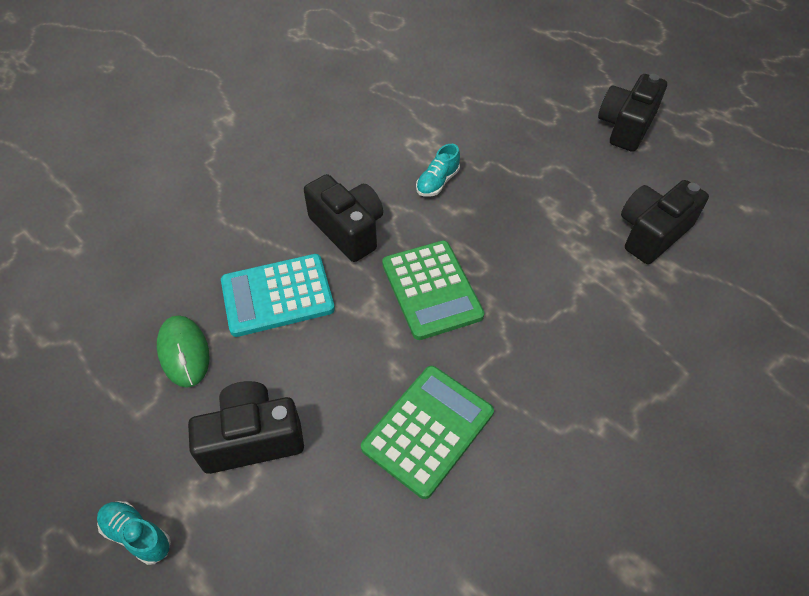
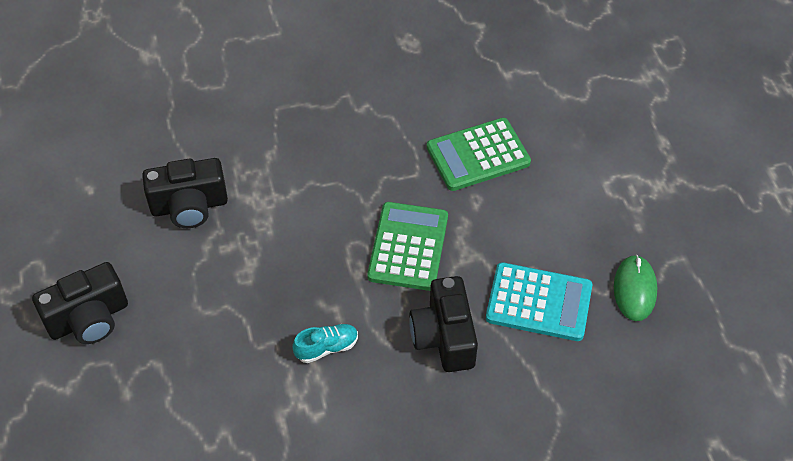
camera: 150 degrees left, 0 degrees up
(137, 535) = (697, 182): turquoise shoe -> none
(252, 438) = (602, 204): black camera -> none

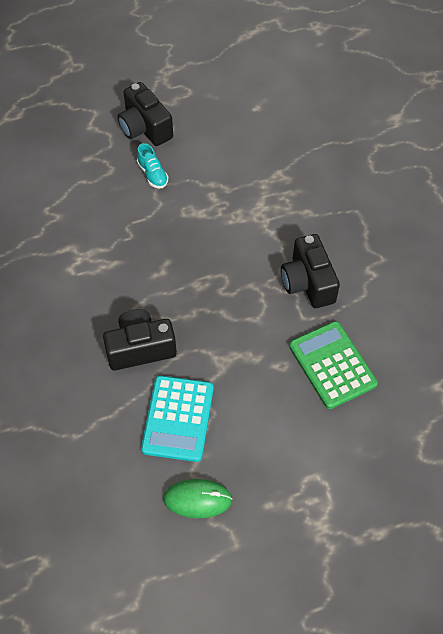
camera: 85 degrees right, 5 degrees up
(189, 206) = (248, 168): black camera -> black camera (308, 282)
(326, 348) = (127, 270): turquoise shoe -> turquoise shoe (152, 174)
(408, 247) = (226, 317): green calculator -> none

